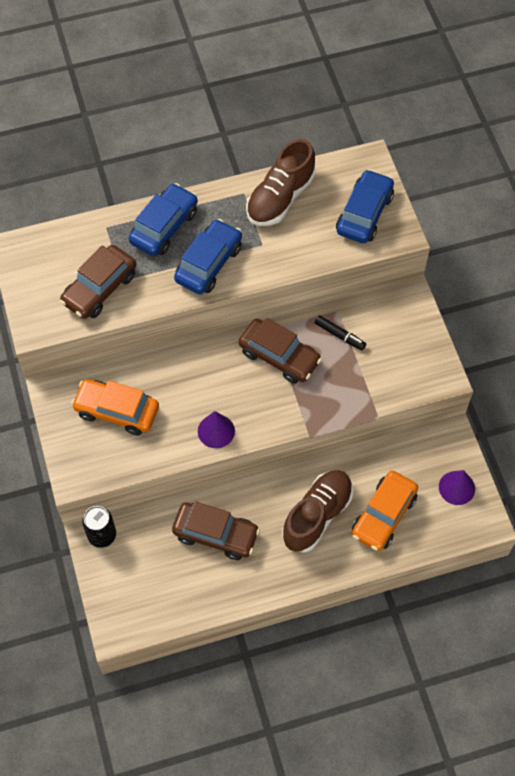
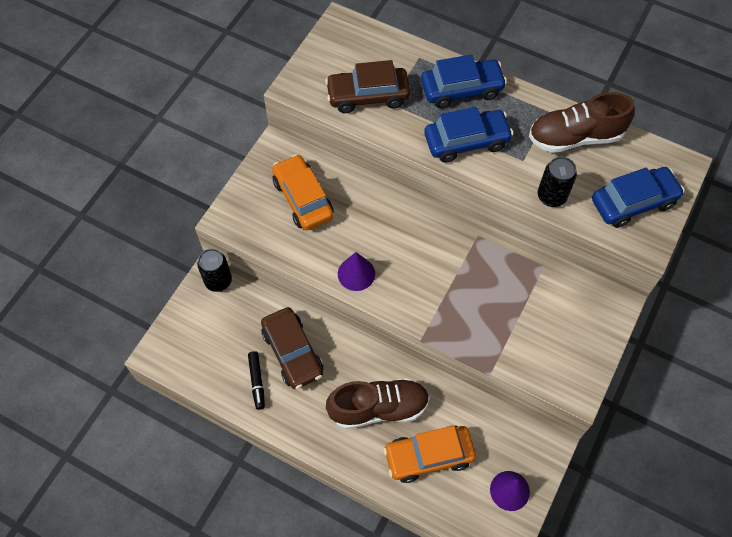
camera: 45 degrees right, 0 degrees up
(279, 356) = (461, 261): brown car -> none
(307, 255) = (551, 196): none -> black can
(340, 335) = (525, 285): black marker -> black marker (257, 382)

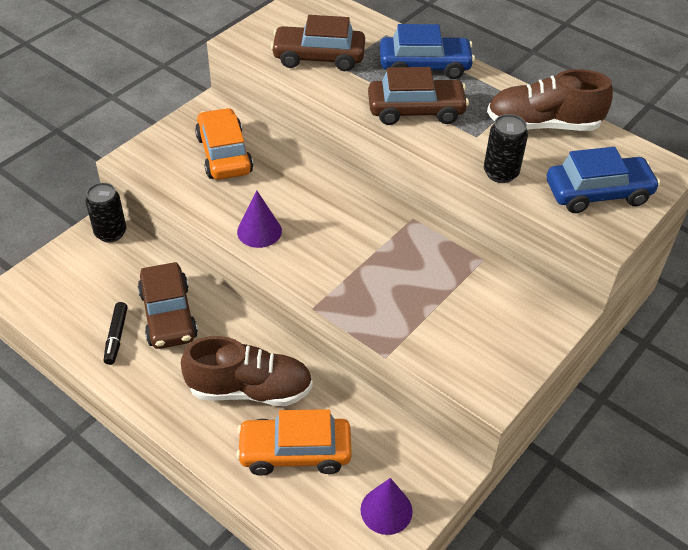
camera: 10 degrees right, 15 degrees down
(466, 141) = (416, 111): blue car -> brown car

